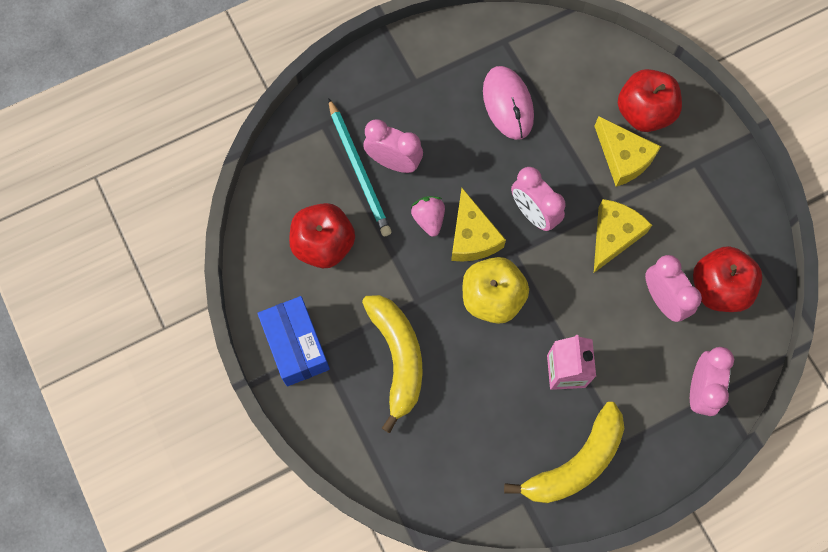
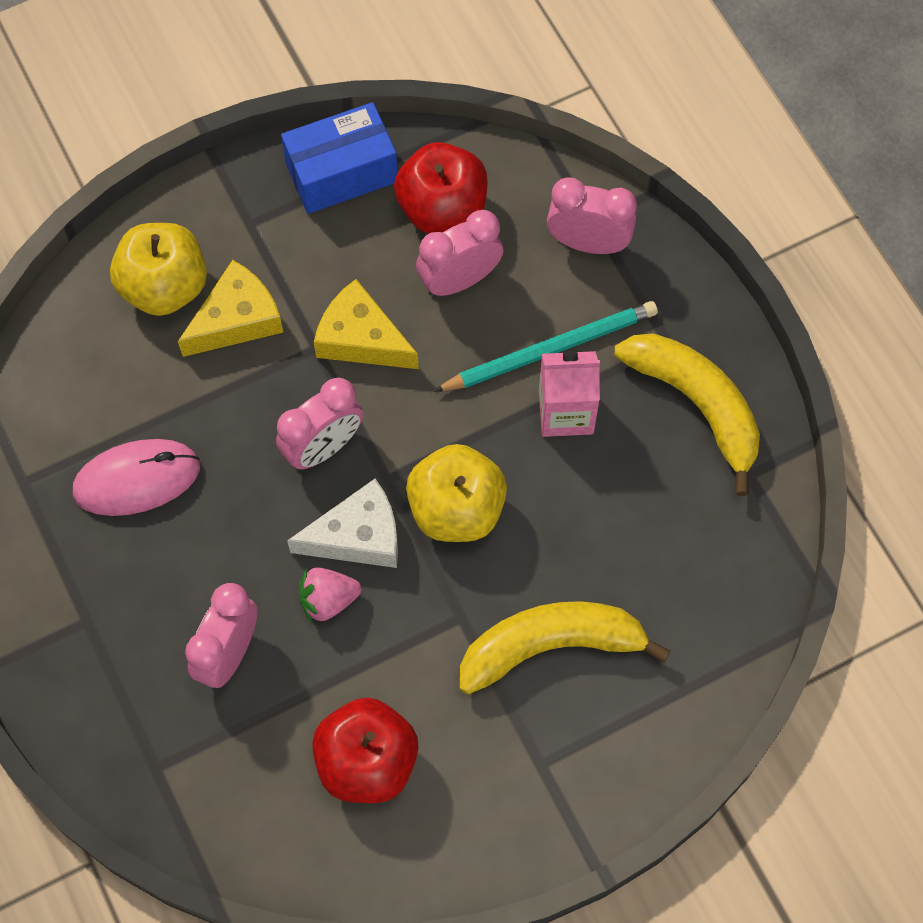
camera: 90 degrees left, 5 degrees down
(296, 346) = (534, 800): blue box -> blue box (341, 173)
(359, 170) = (240, 708): turquoise pencil -> turquoise pencil (550, 349)
(472, 236) = (358, 536): yellow cheese -> white cheese
(644, 113) = (164, 287): red apple -> yellow apple

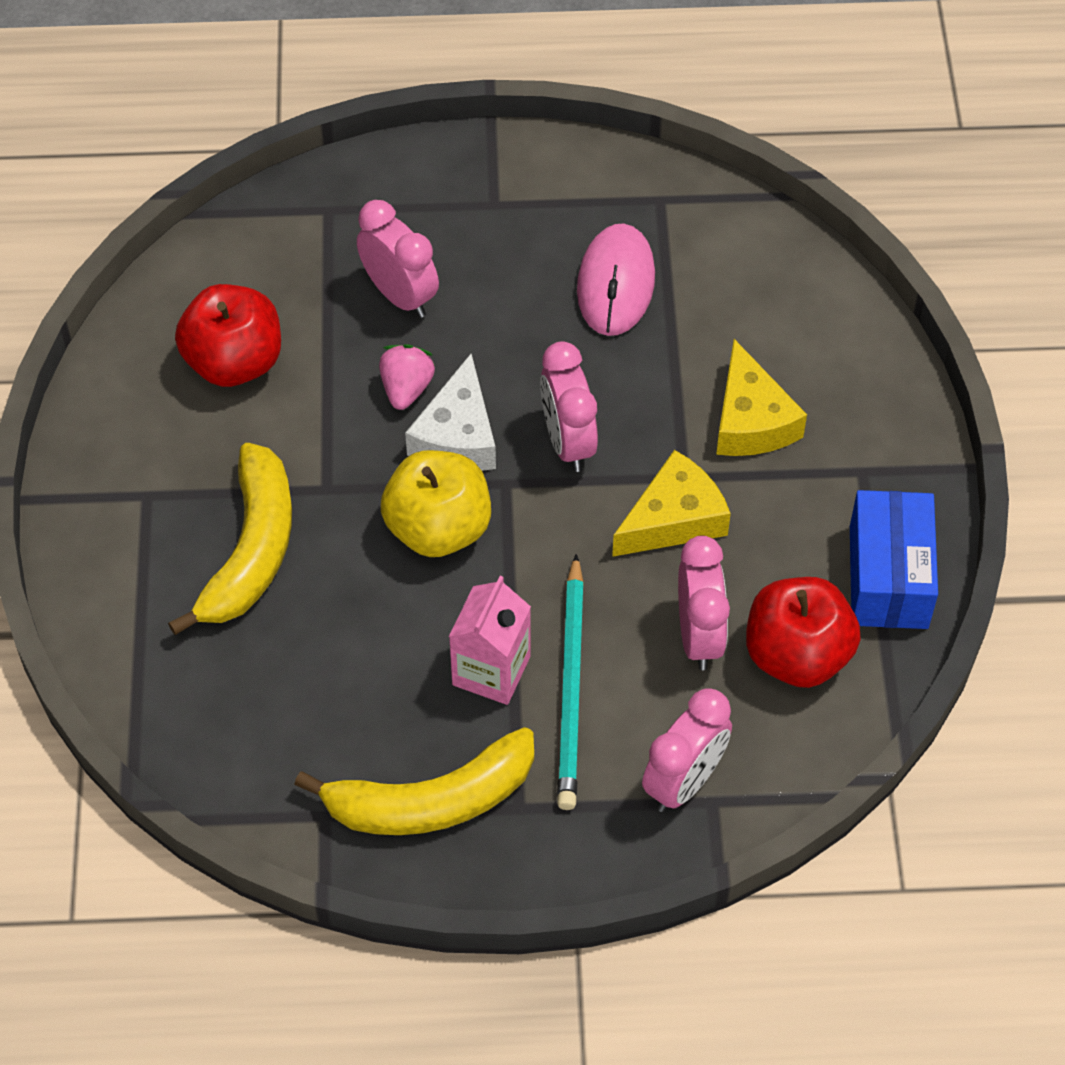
camera: 115 degrees right, 10 degrees down
(164, 287) = (819, 373): yellow apple -> none

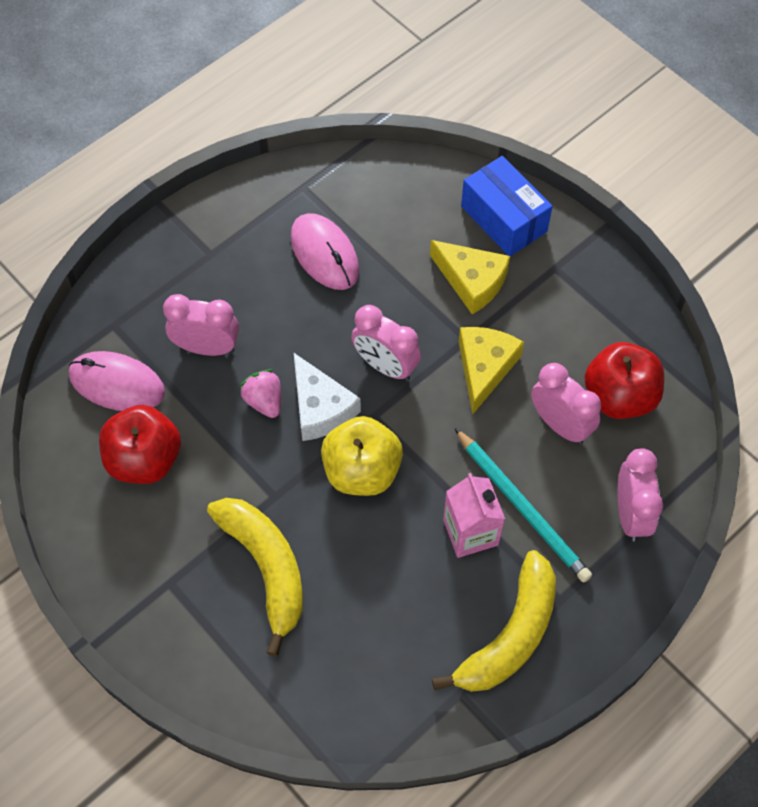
camera: 40 degrees left, 5 degrees up
(277, 270) = (117, 384): none -> pink mouse
(888, 577) = (623, 317): blue box -> blue box (503, 219)

